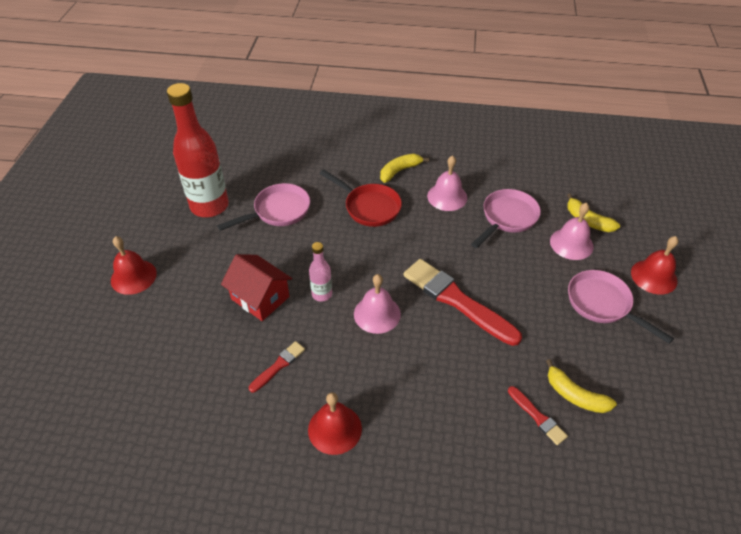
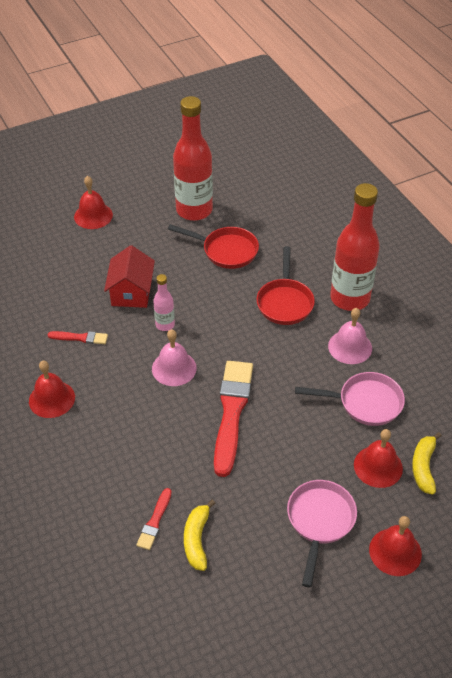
camera: 55 degrees right, 0 degrees up
(278, 211) = (226, 251): pink pan -> red pan
(399, 171) = (350, 298): yellow banana -> red bottle
(571, 243) = (378, 466): pink bell -> red bell

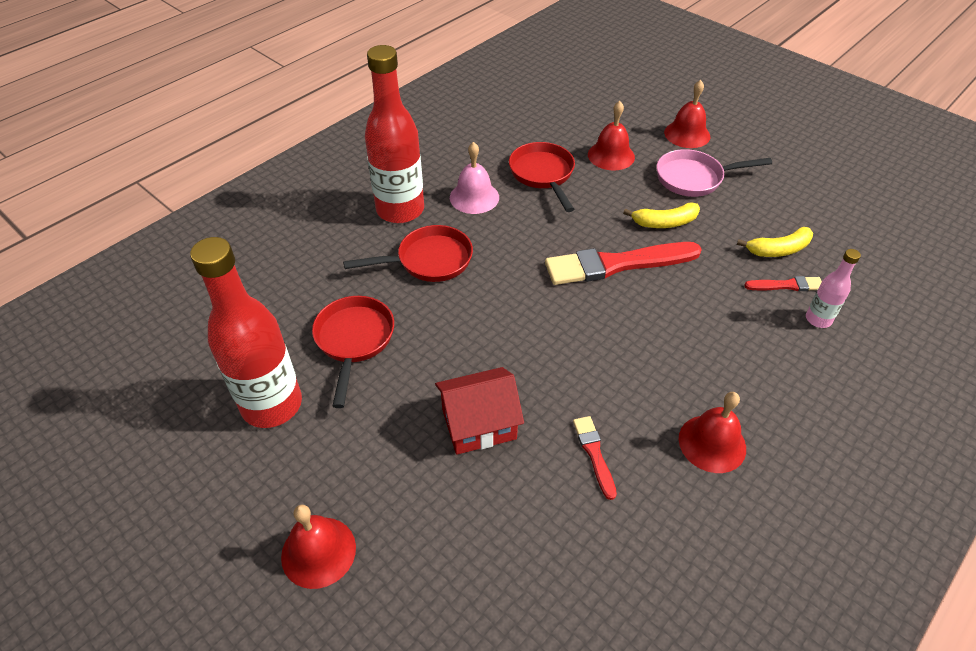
camera: 110 degrees left, 0 degrees up
(165, 325) = (521, 364): pink bottle -> pink bottle (818, 319)
(174, 368) = (586, 332): pink bell -> none
(365, 403) = (543, 175): pink pan -> red pan
(423, 467) = (593, 131): yellow banana -> yellow banana (664, 222)

